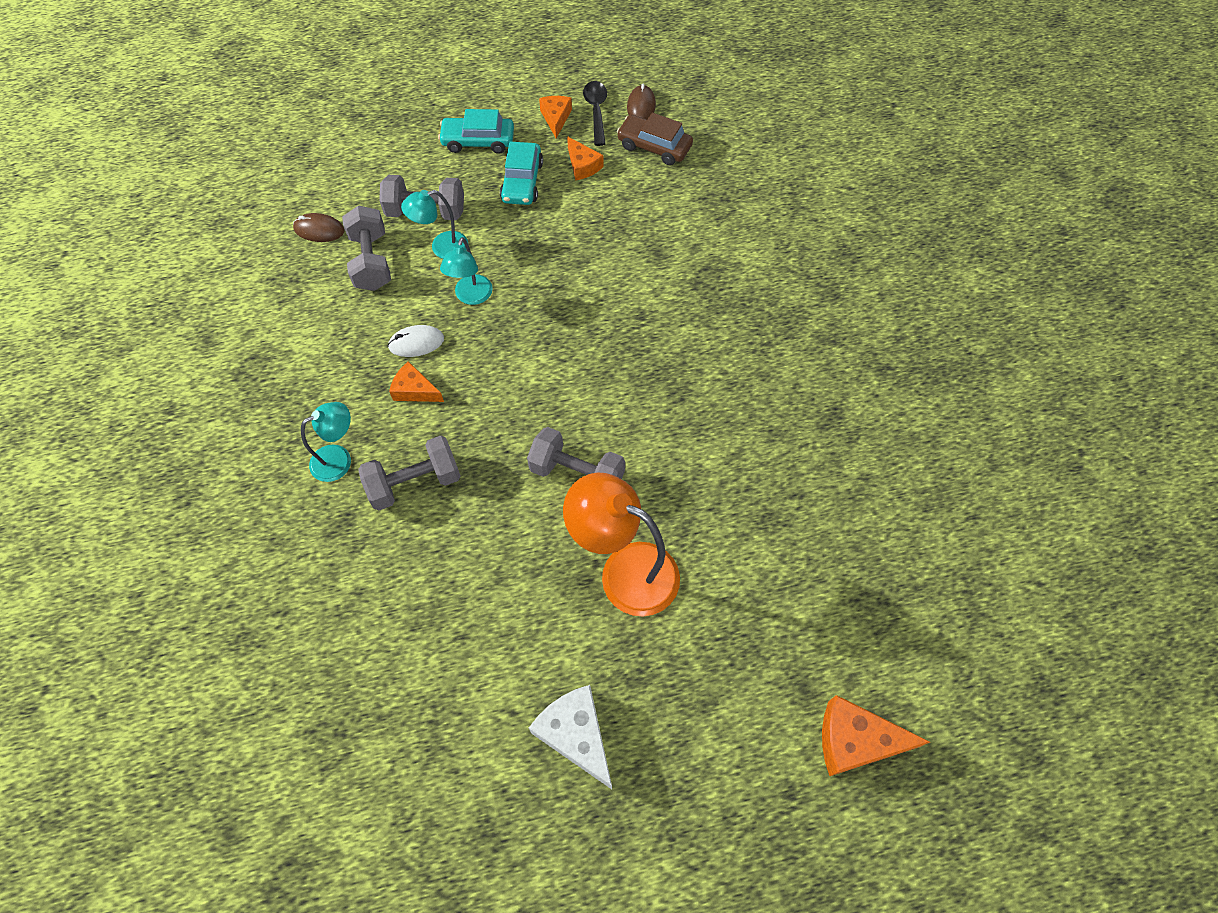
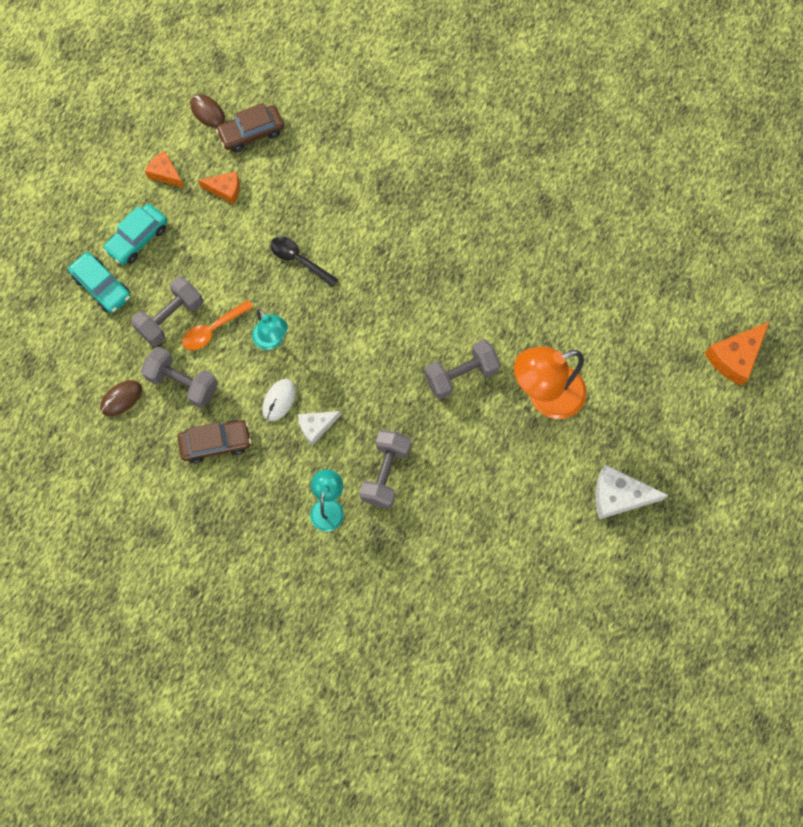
camera: 50 degrees left, 10 degrees up
(333, 325) = (216, 443): none -> brown car
(415, 390) = (316, 426): orange cheese -> white cheese
(442, 247) = (213, 330): turquoise lamp -> orange spoon
(522, 182) = (203, 238): turquoise car -> turquoise car (102, 287)
(596, 111) = (184, 143): black spoon -> black spoon (299, 260)

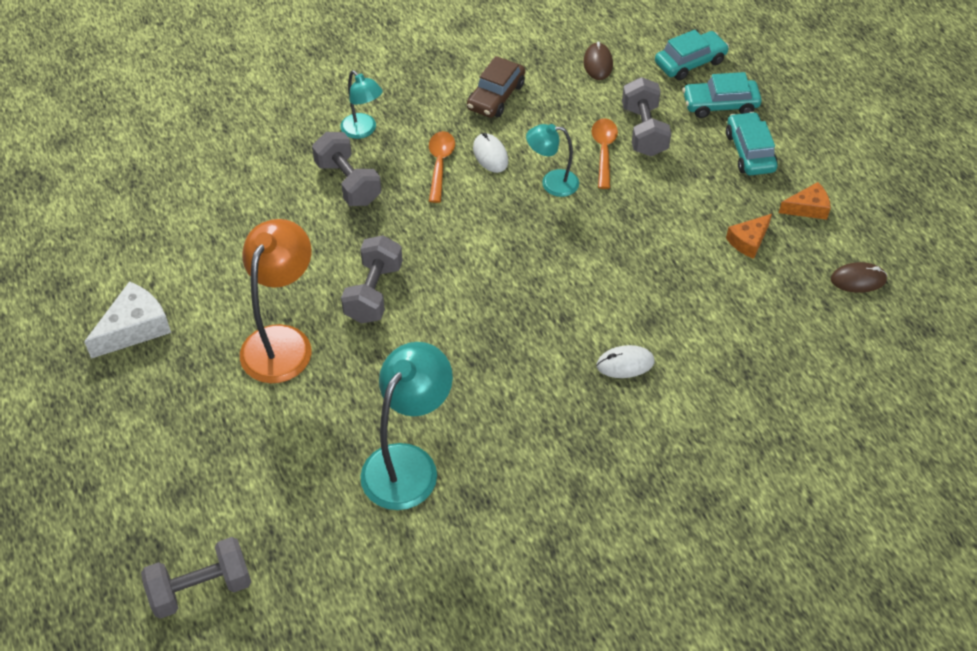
camera: 130 degrees right, 20 degrees down
(69, 336) = (690, 62): none -> turquoise car
(183, 383) = (572, 106): grey dumbbell -> grey dumbbell (201, 588)
(251, 133) = (800, 299): brown car -> none
(299, 260) = (615, 249): black spoon -> none
(316, 426) = (440, 164): white cheese -> orange spoon
(386, 194) = (625, 364): none -> white mouse
(558, 255) = (408, 463): none -> turquoise lamp
(734, 357) = (134, 536): orange cheese -> none

